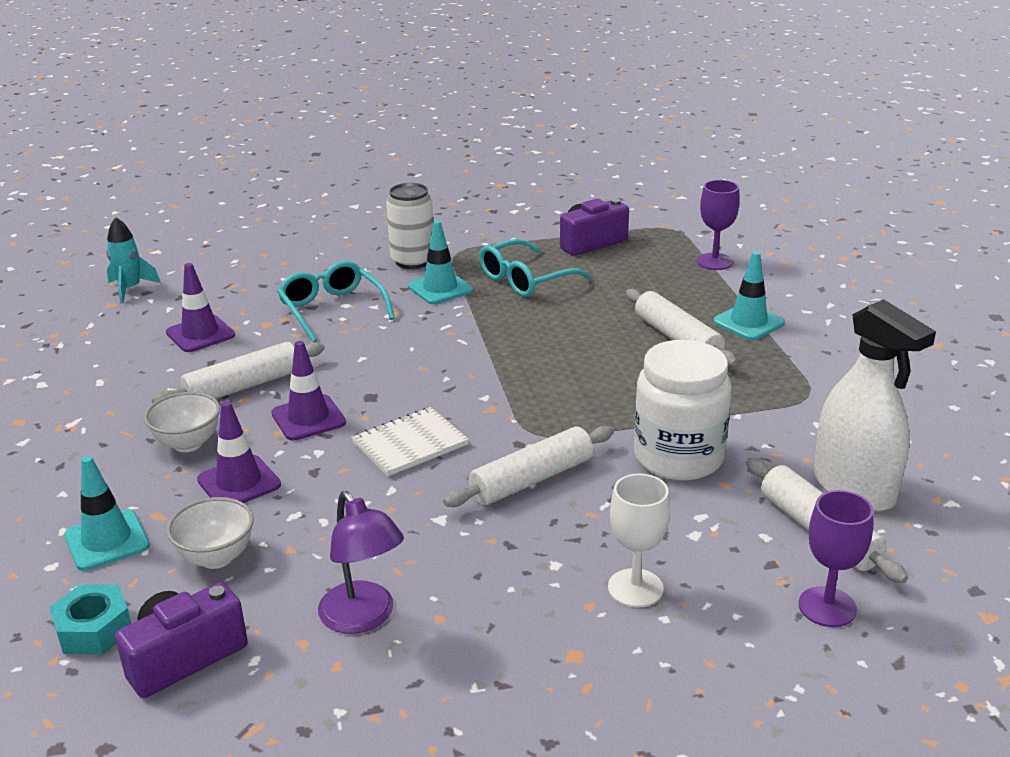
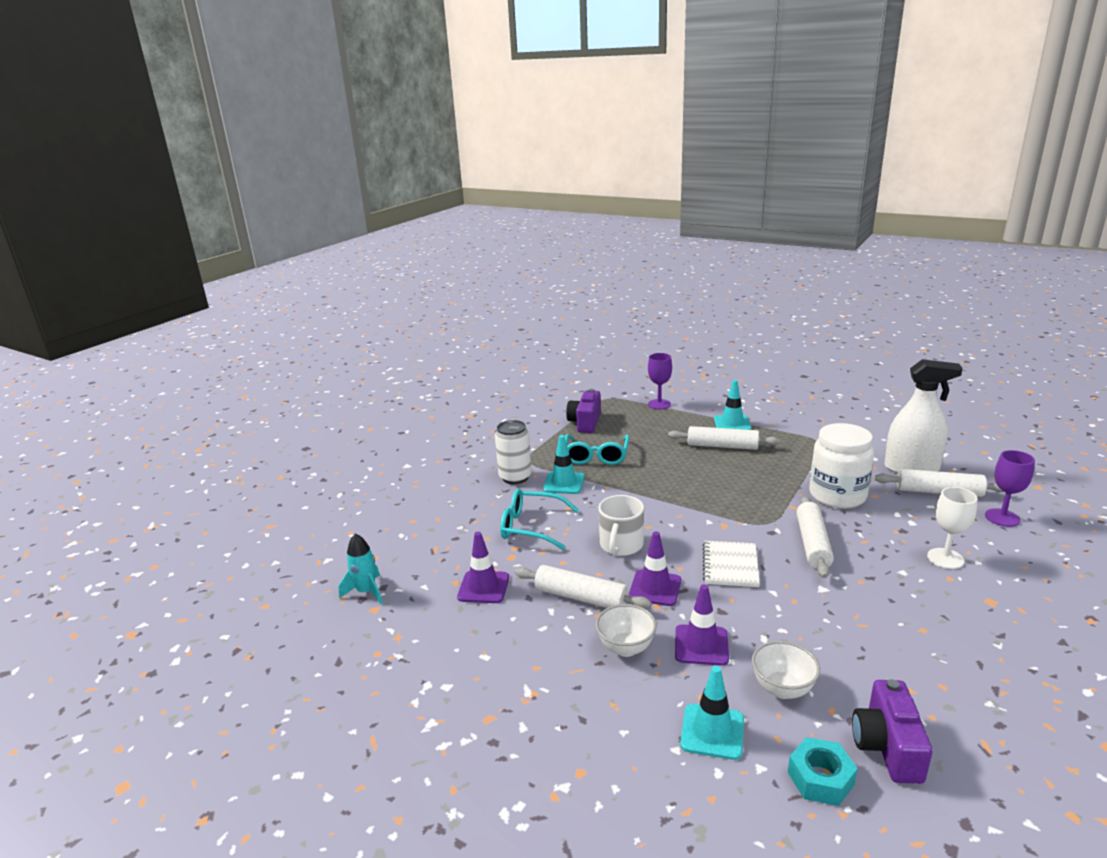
camera: 45 degrees left, 5 degrees down
(243, 387) = (581, 597): white rolling pin -> white rolling pin turned 75 degrees counterclockwise
(363, 368) = (621, 545): none -> white mug
(363, 618) = (901, 656): purple lamp -> none

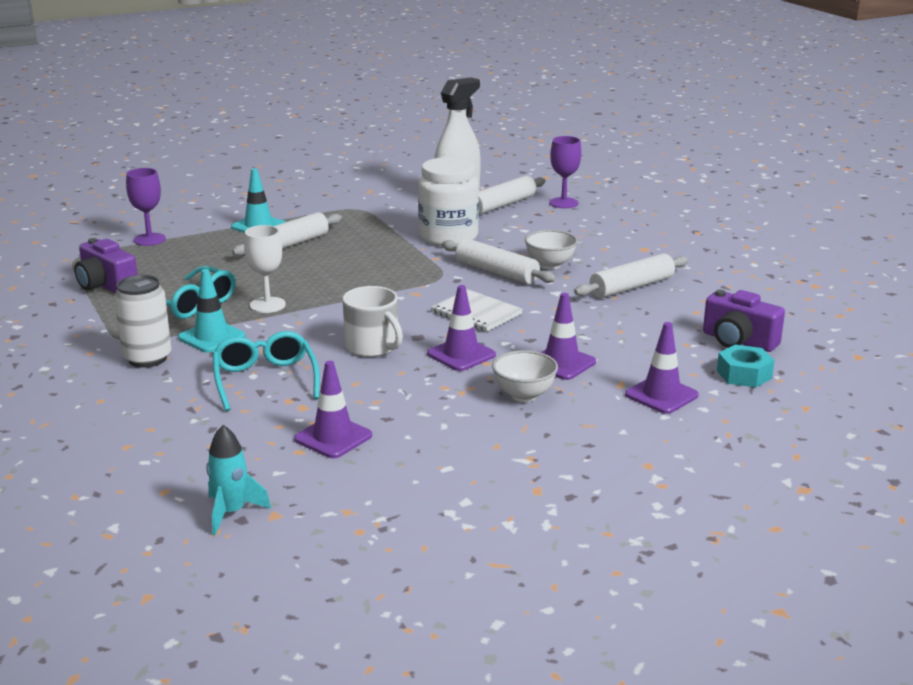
camera: 60 degrees left, 0 degrees up
(531, 527) = (265, 380): turquoise glasses -> turquoise glasses turned 120 degrees clockwise
(581, 597) = (425, 392): white rolling pin -> white rolling pin (632, 287)
(712, 732) = (661, 395): turquoise traffic cone -> purple traffic cone
(782, 689) = (647, 352): white bowl -> white bowl (550, 265)
(945, 558) = (581, 240): white goblet -> white goblet (267, 305)

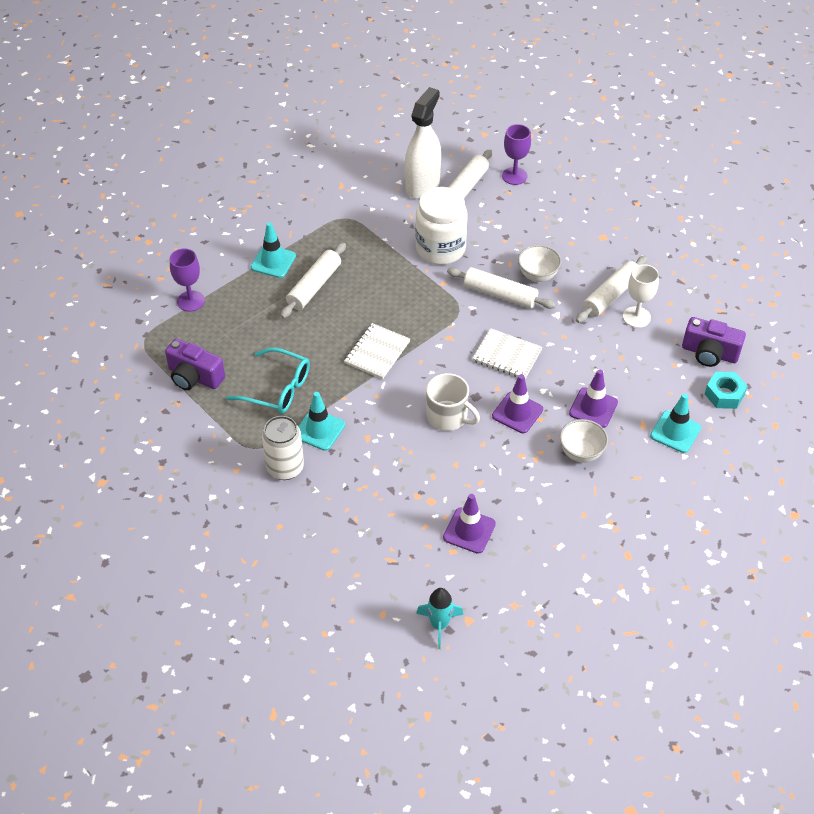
camera: 15 degrees left, 25 degrees up
(265, 380) = (388, 475): turquoise glasses -> none
(267, 305) = (340, 378): white goblet -> white goblet (636, 317)
(323, 293) = (377, 352): none -> white notebook
(661, 395) = (675, 432): purple traffic cone -> turquoise traffic cone

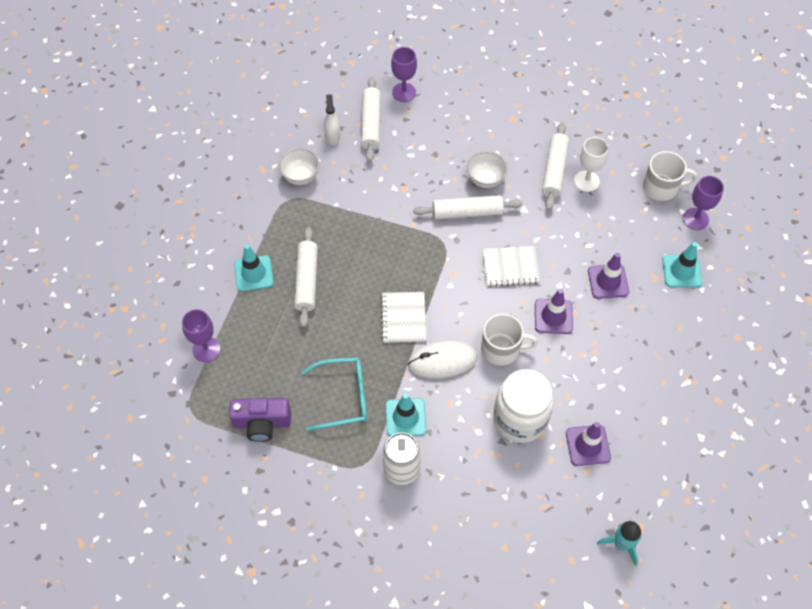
camera: 30 degrees left, 10 degrees up
(386, 401) = (442, 361): none -> white mouse
(422, 185) = (332, 136): white spray bottle -> white spray bottle, size x0.51
(440, 249) = (389, 192): white jar -> white jar (520, 419)
(581, 453) = (625, 327): white bowl -> white bowl (301, 177)
(709, 353) = (661, 187): purple camera -> white mug
(724, 394) = (695, 219): turquoise nut -> purple goblet

